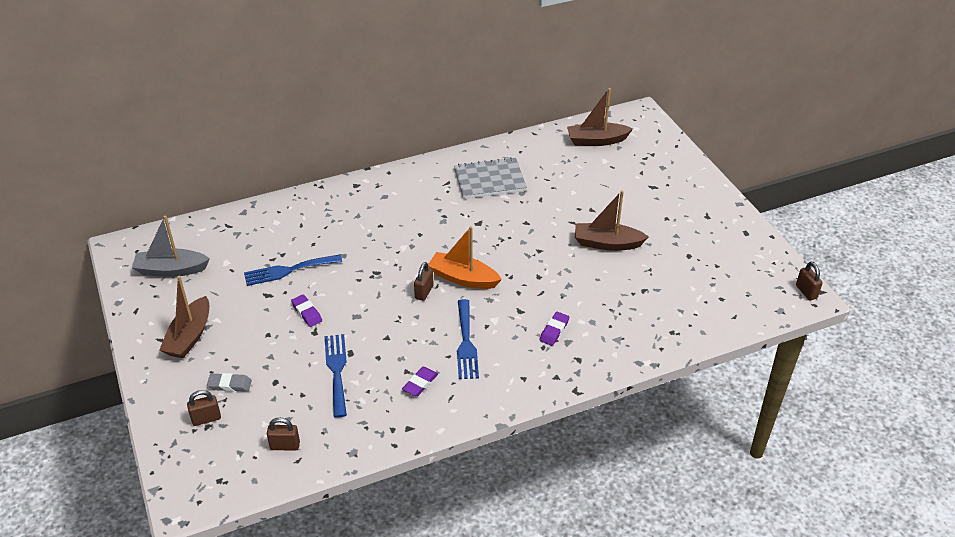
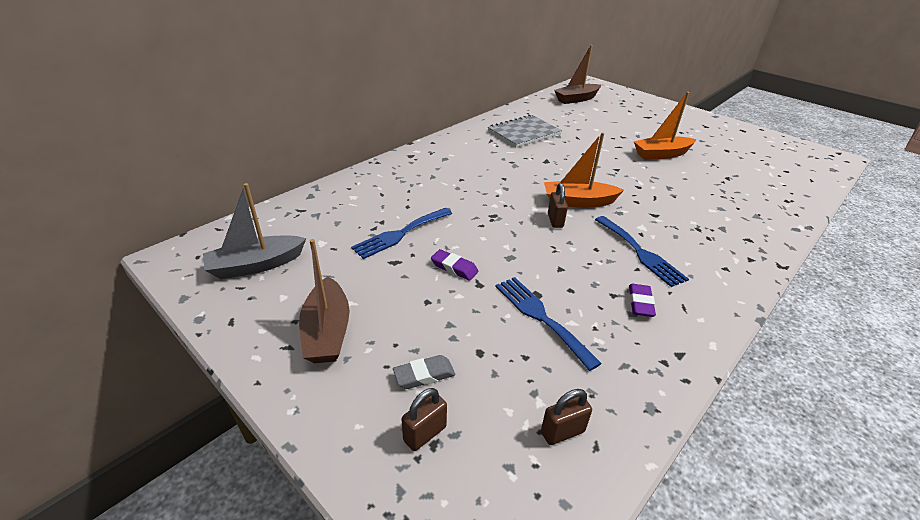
camera: 25 degrees left, 5 degrees down
(554, 331) = (701, 222): purple eraser -> none
(607, 243) = (661, 154): brown boat -> orange boat
(806, 292) = (830, 155): brown padlock -> none

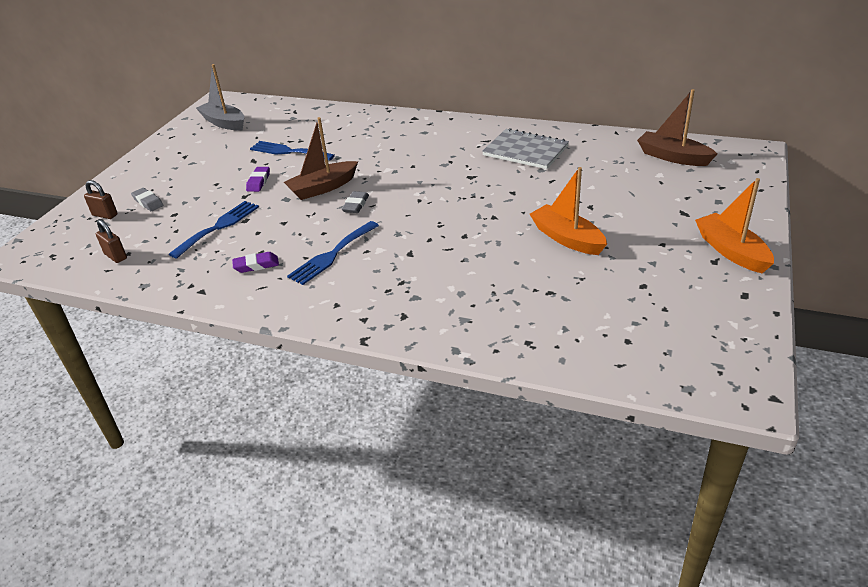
camera: 70 degrees right, 0 degrees up
(327, 331) = (173, 163): brown boat -> brown boat (323, 188)
(555, 220) = (356, 205): brown padlock -> grey eraser
(578, 202) = (399, 209): orange boat -> orange boat (731, 251)

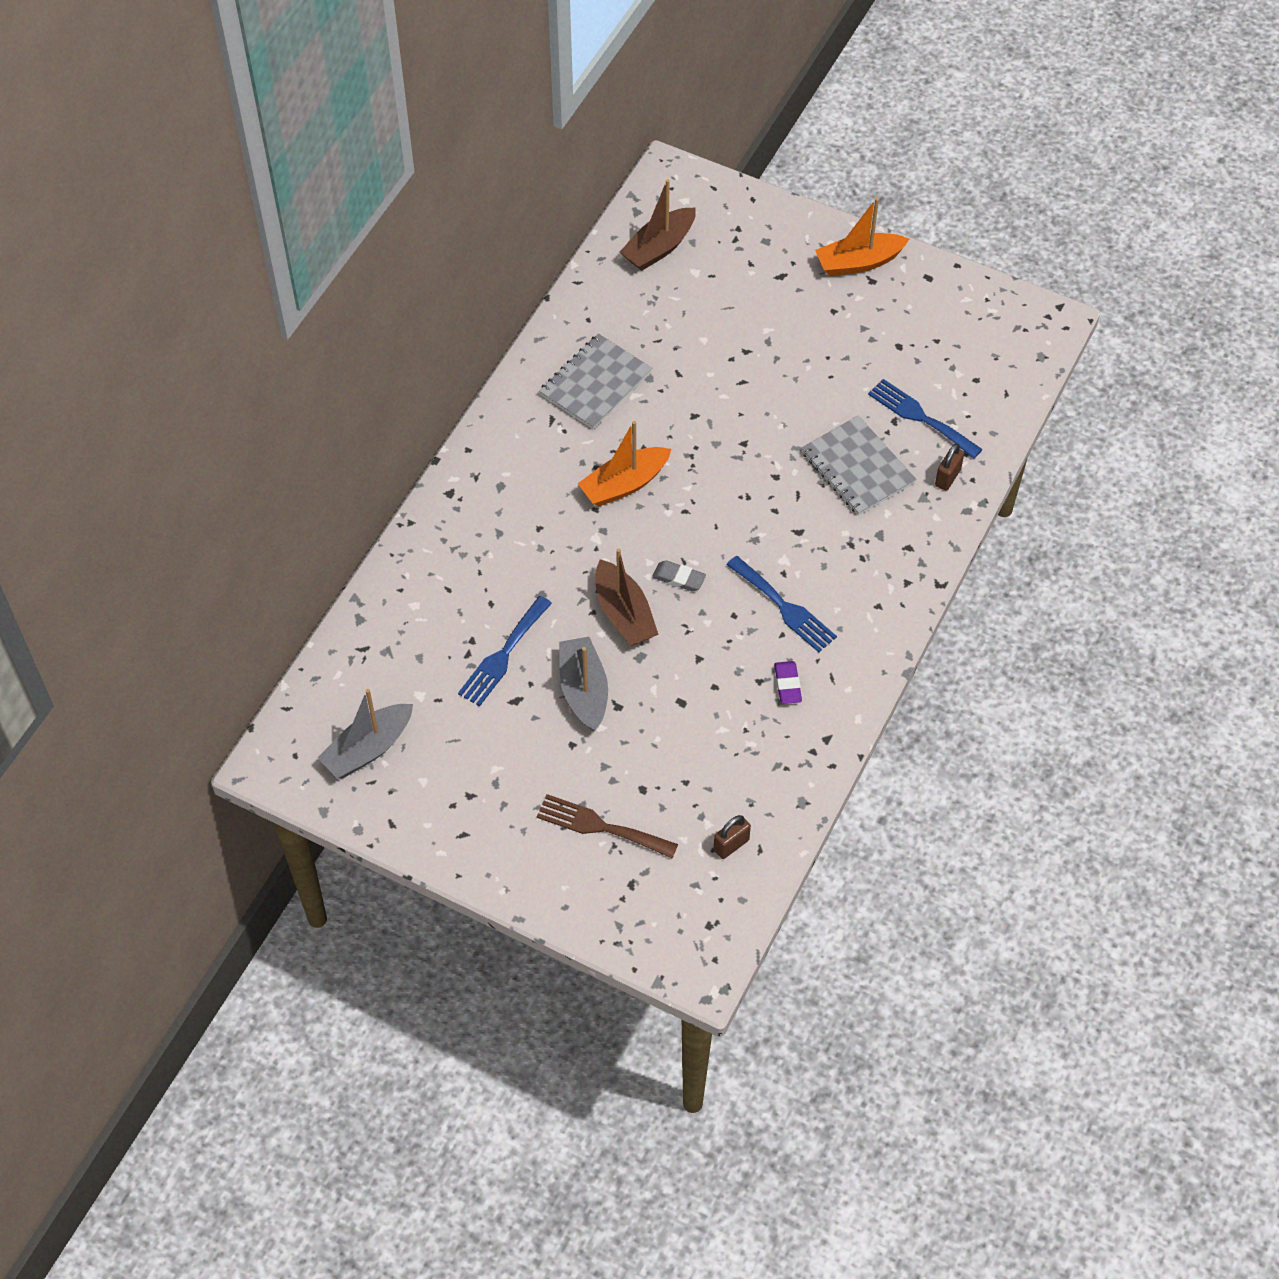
camera: 85 degrees left, 20 degrees up
(105, 215) = (621, 878): brown padlock -> brown padlock (947, 477)
(148, 202) = (600, 826): grey eraser -> brown fork
(218, 227) = (690, 731): blue fork -> blue fork (920, 417)
(258, 182) = (584, 690): purple eraser -> grey boat
(487, 276) = (857, 467): none -> grey notebook
(567, 238) = (804, 386): orange boat -> orange boat (624, 484)

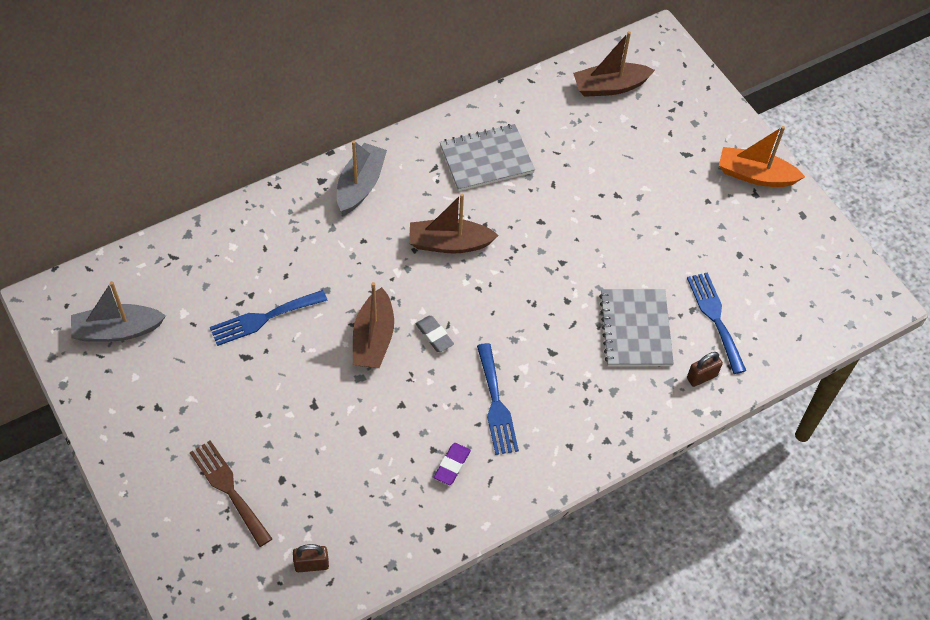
camera: 30 degrees right, 0 degrees up
(584, 690) = (299, 378): grey boat -> grey boat (360, 185)
(624, 484) = (449, 243): orange boat -> brown boat

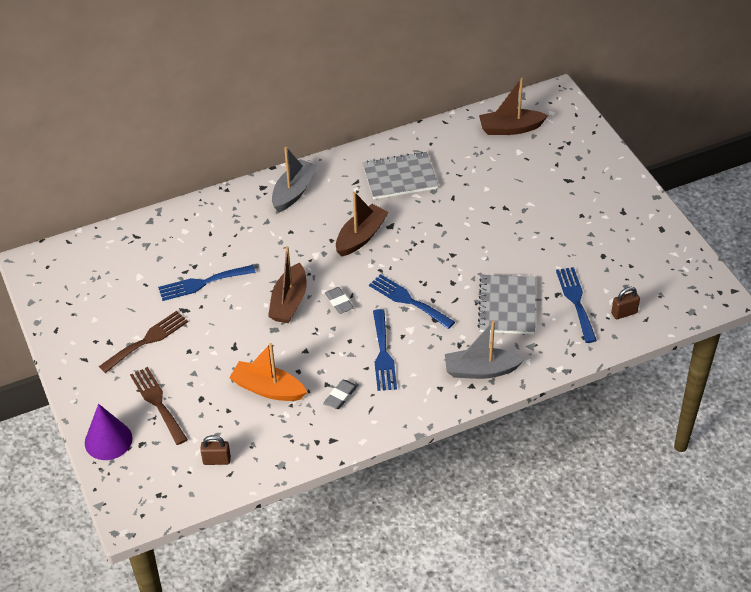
camera: 10 degrees right, 10 degrees down
(117, 330) = (85, 286): grey boat -> grey boat (481, 370)
(173, 546) = (108, 440): none -> purple cone
(205, 402) = (147, 340): none -> brown fork
(449, 243) = (361, 237): brown boat -> brown boat turned 120 degrees clockwise
(452, 465) = (340, 396): purple eraser -> grey eraser
(517, 328) = (408, 300): none -> blue fork
(701, 377) = (558, 344): brown padlock -> brown padlock (624, 313)
(755, 175) = (625, 198): orange boat -> orange boat (268, 389)

